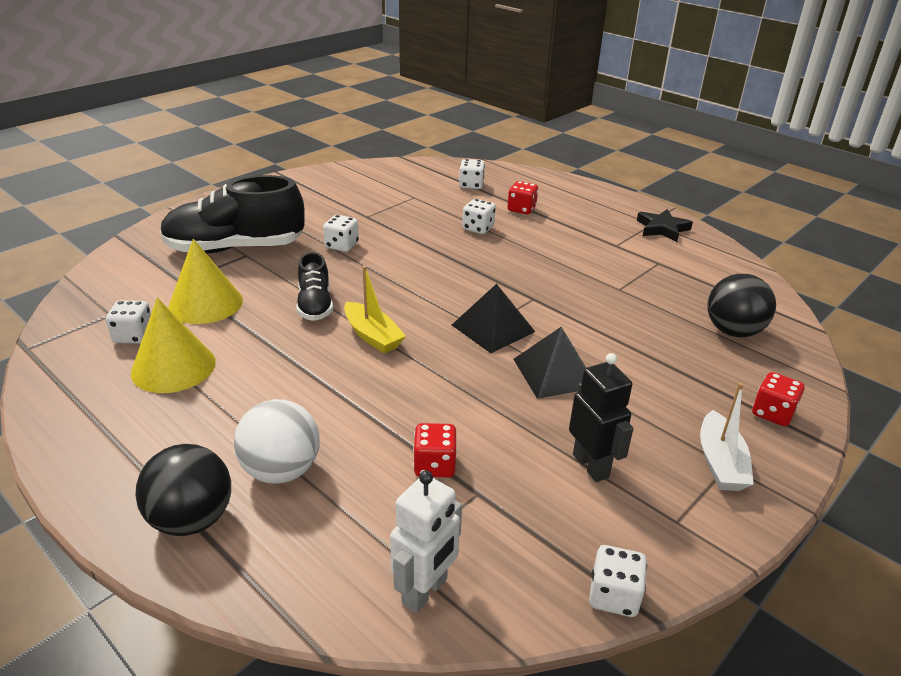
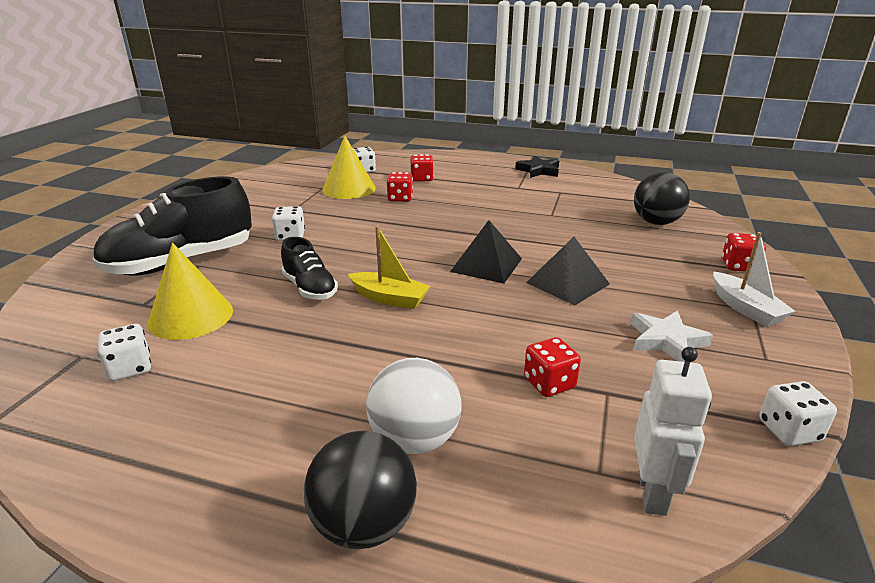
camera: 25 degrees left, 5 degrees down
(173, 367) = (205, 383): yellow cone -> yellow cone (349, 189)
(478, 228) = (400, 198): white dice -> red dice
(591, 466) = (666, 340): black robot -> white star

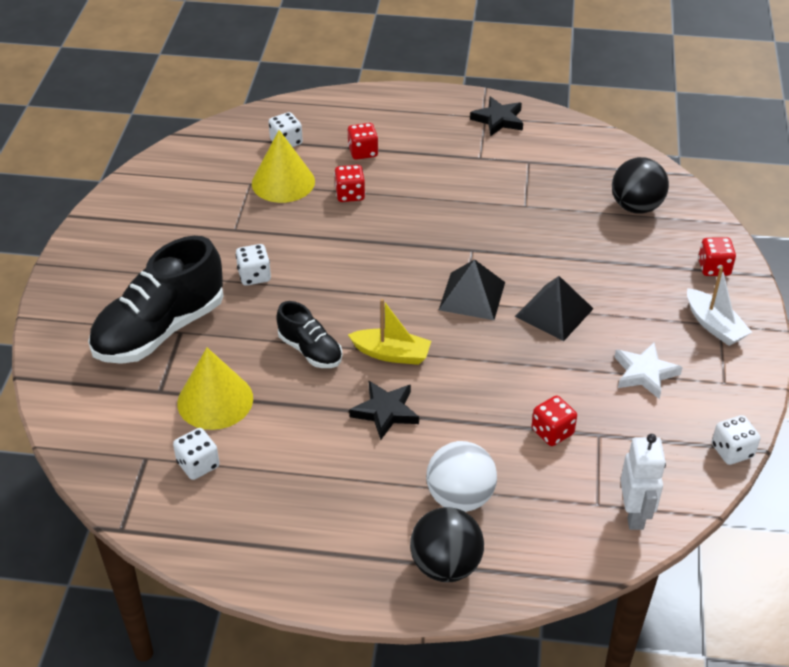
camera: 10 degrees left, 15 degrees up
(361, 344) = (385, 412): none -> black star

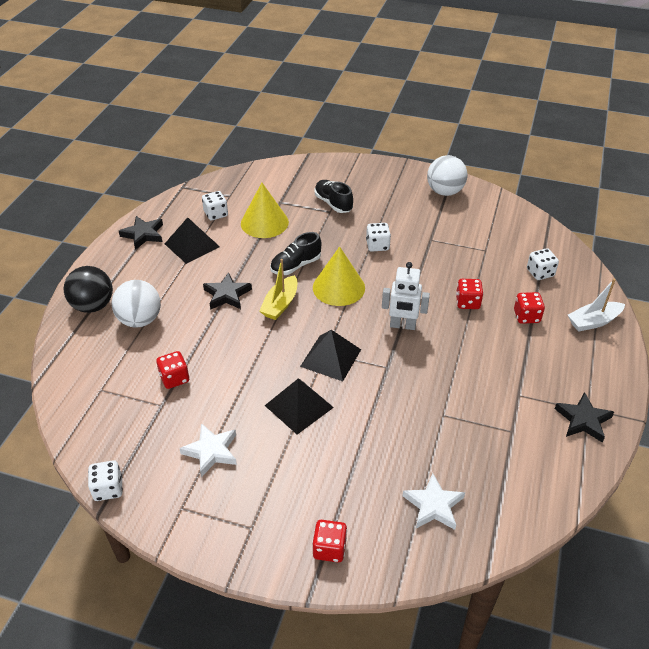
camera: 100 degrees right, 0 degrees up
(125, 221) = (445, 191): none -> white ball
(160, 330) = (333, 203): black shoe -> black shoe, size x0.53
(263, 549) = (143, 234): none -> black star
(282, 477) = (192, 245): none -> black pyramid
(283, 182) = (486, 267): yellow cone -> yellow cone (338, 287)
(634, 514) = (81, 408): white robot -> white robot (402, 325)
(636, 207) = (433, 505): black ball -> white star
(714, 325) = (251, 522): white boat -> white boat (593, 321)

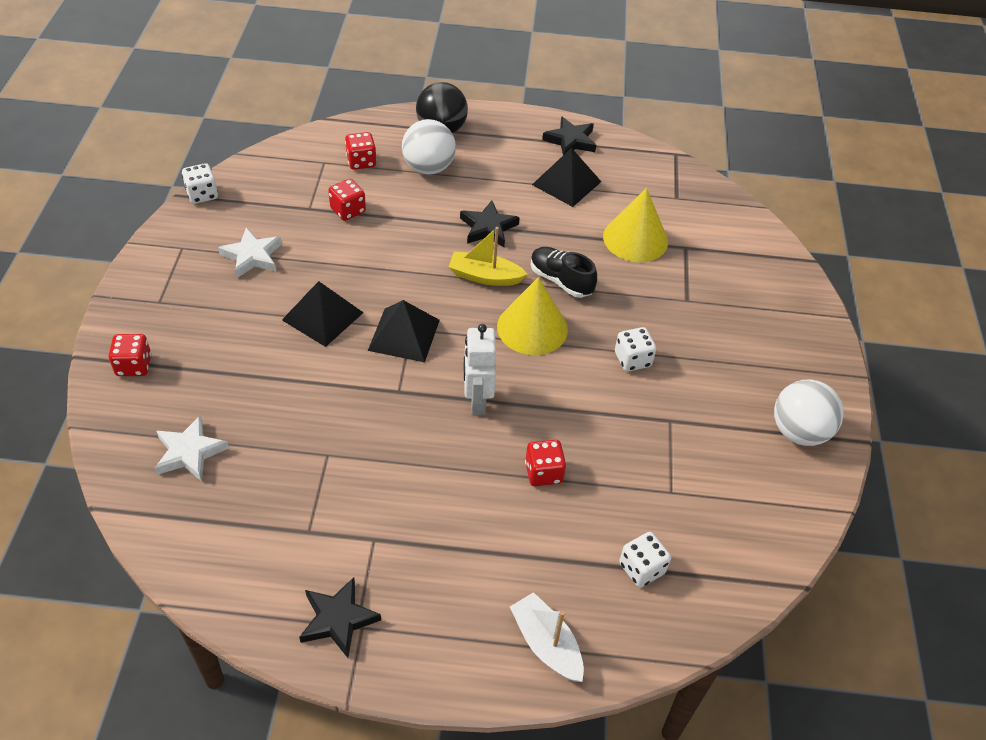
camera: 75 degrees right, 5 degrees up
(216, 214) = (634, 192): white dice -> none
(333, 203) = (707, 302): black shoe -> none
(526, 316) = (534, 549): red dice -> red dice (361, 162)

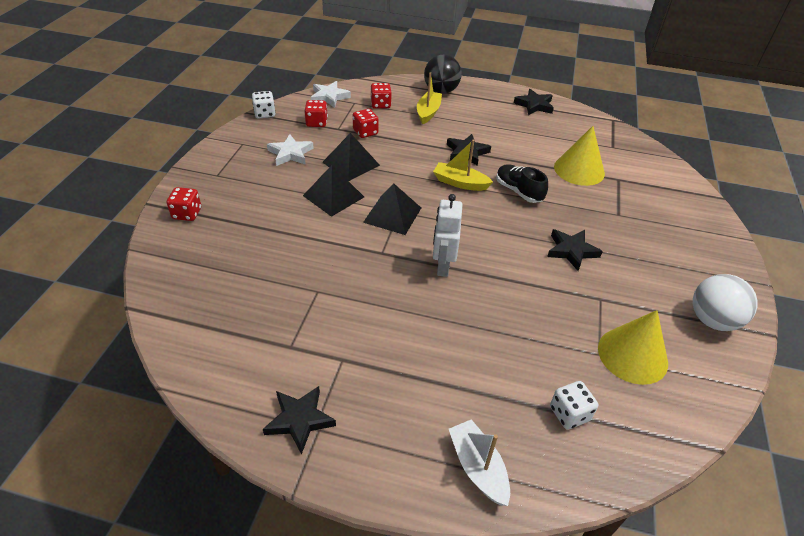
camera: 10 degrees right, 5 degrees down
(189, 452) = (211, 277): white star -> white star (329, 97)
(428, 168) = (428, 112): white ball -> yellow boat
(532, 328) = (493, 220): yellow cone -> yellow cone (632, 355)
(543, 473) = (490, 325): red dice -> red dice (316, 123)
(566, 183) = (529, 130): black pyramid -> black pyramid (351, 163)
(632, 359) = (571, 251): white dice -> black star

